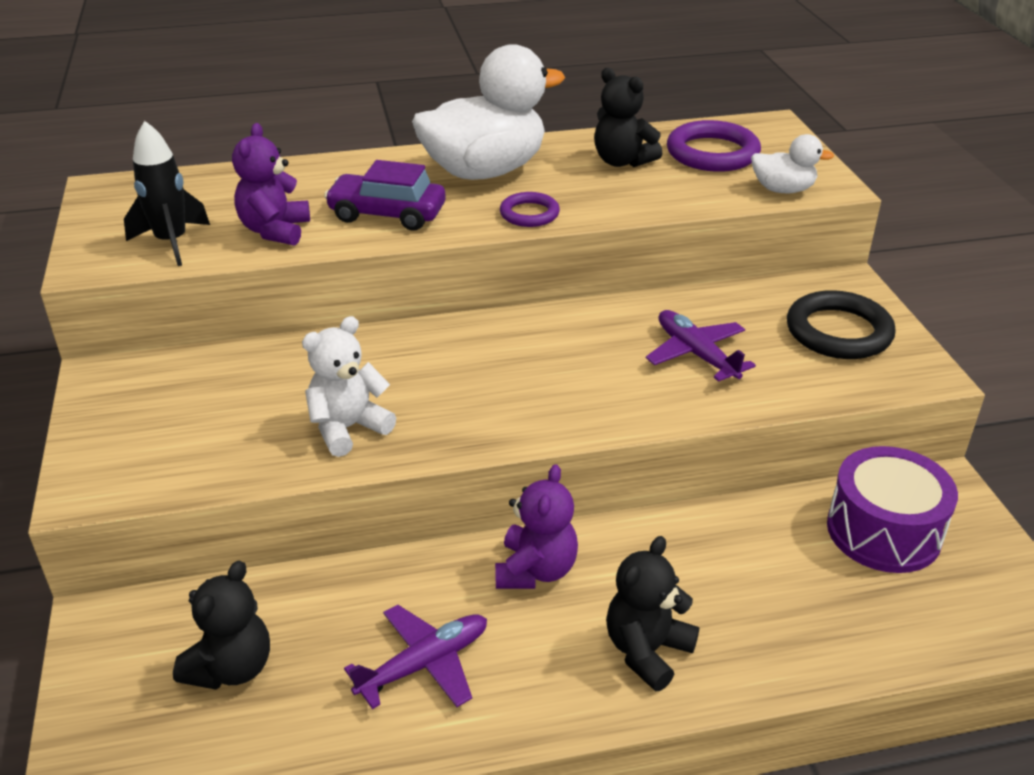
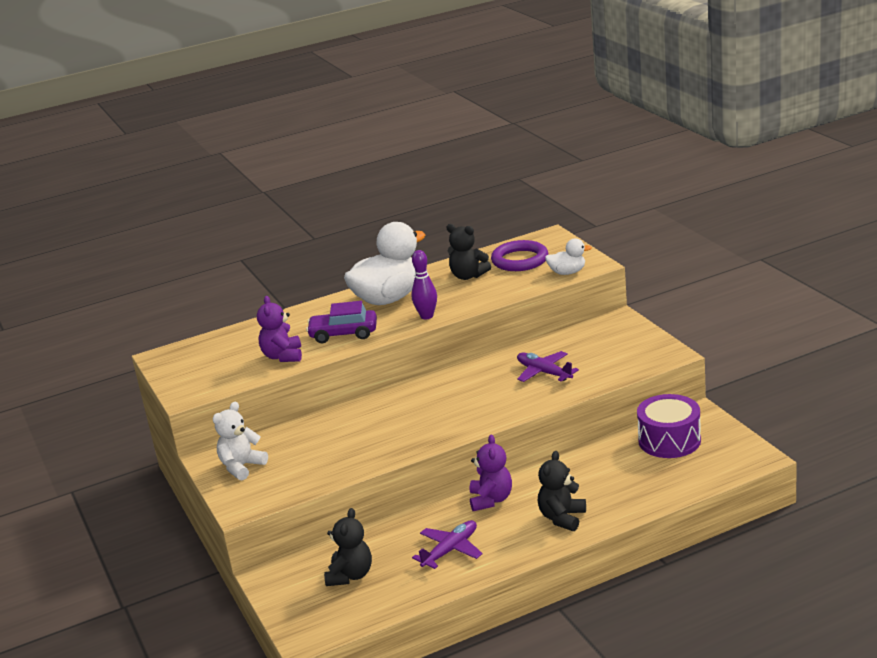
camera: 10 degrees left, 10 degrees down
(172, 243) = (226, 375): black rocket -> none
(348, 428) = (367, 449): white teddy bear -> white teddy bear (242, 467)
(529, 214) = (427, 316): purple ring -> purple bowling pin
(838, 332) = (619, 344): black ring -> none

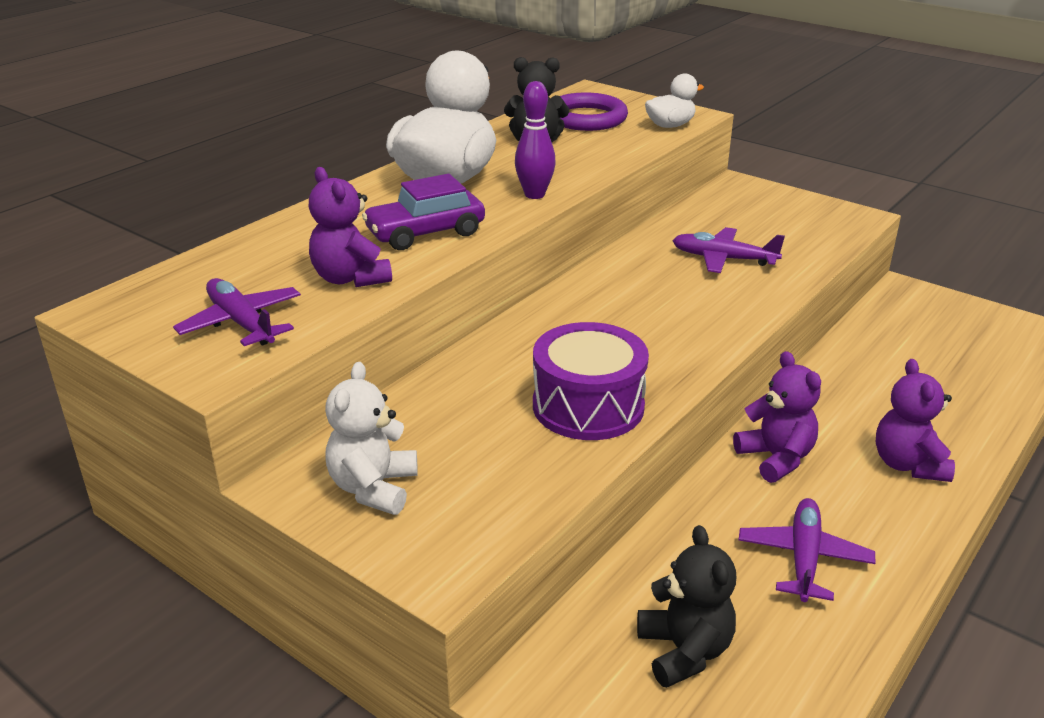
camera: 30 degrees left, 5 degrees up
(214, 373) = (241, 323): none -> purple plane
(562, 518) = (908, 464): black teddy bear -> purple teddy bear
(669, 440) = (915, 329): purple drum -> purple drum (588, 406)

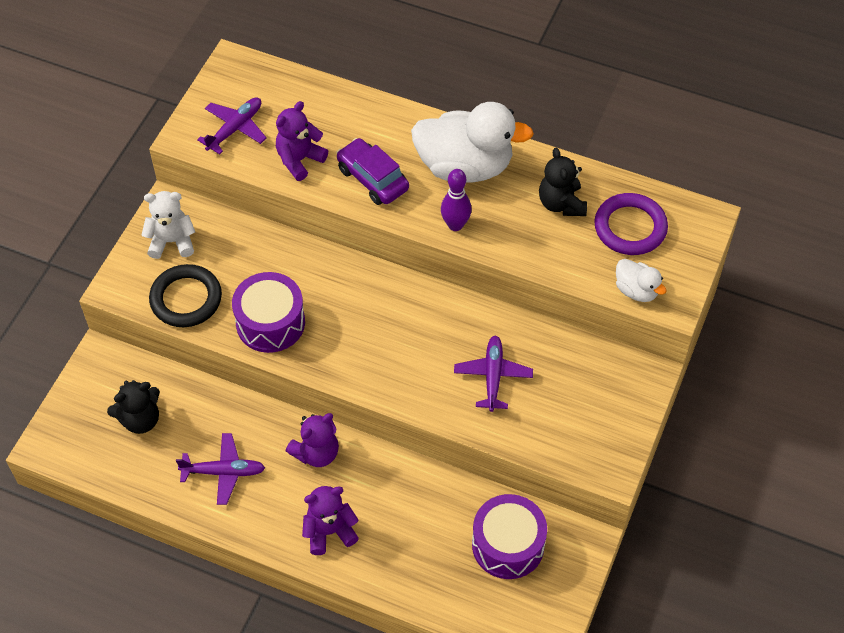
camera: 75 degrees right, 25 degrees up
(506, 486) = (186, 299): none -> black ring
(916, 335) = (508, 545): none -> purple drum

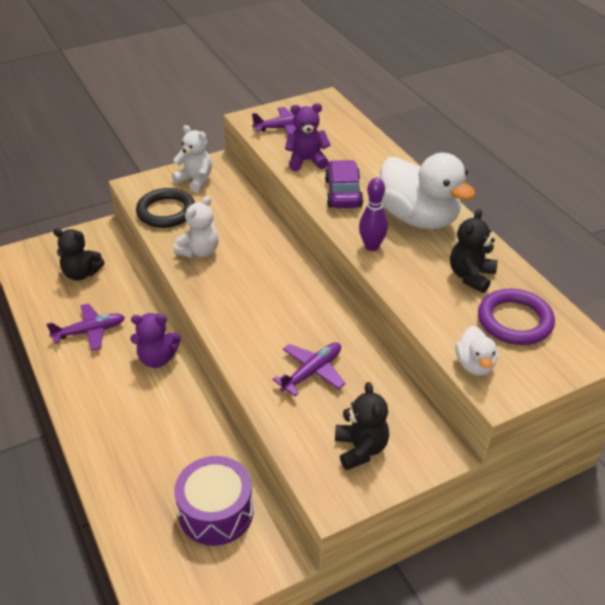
camera: 40 degrees right, 15 degrees down
(223, 472) = (89, 331): purple plane -> purple plane turned 60 degrees counterclockwise
(270, 323) = (199, 251): purple drum -> white teddy bear
(329, 531) = (107, 411): purple teddy bear -> none
(591, 416) = (360, 449): none -> black teddy bear

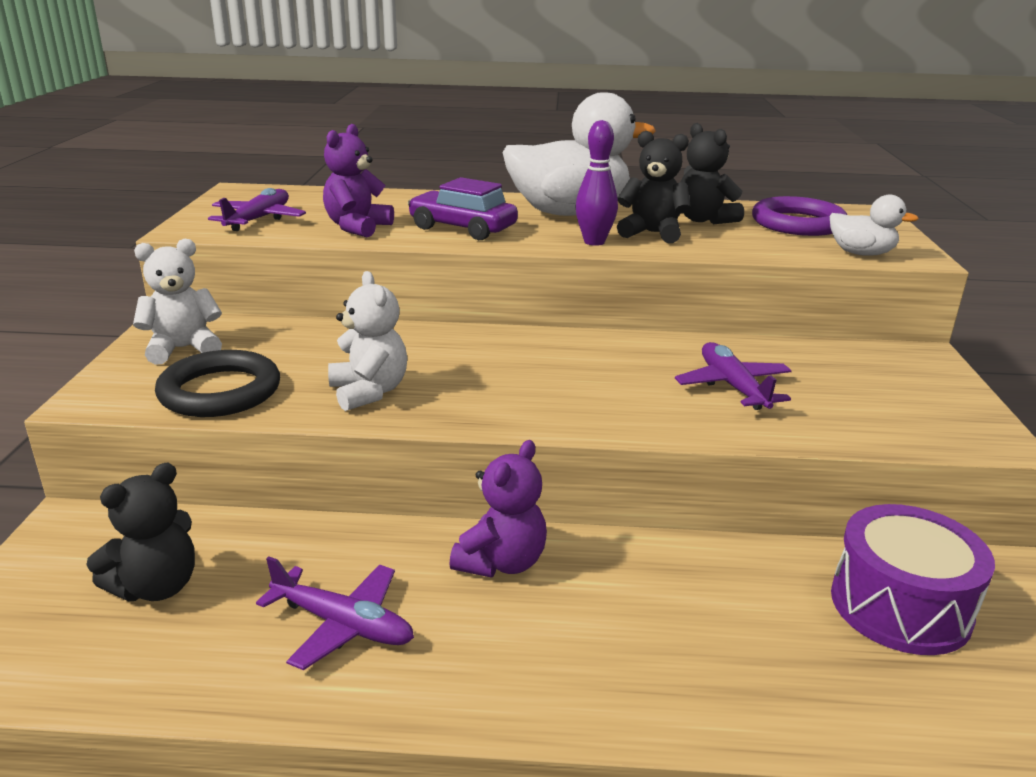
camera: 60 degrees left, 15 degrees down
(89, 331) = (342, 624): purple plane -> purple plane turned 105 degrees clockwise
(360, 449) = (901, 397): black teddy bear -> black teddy bear (652, 233)

